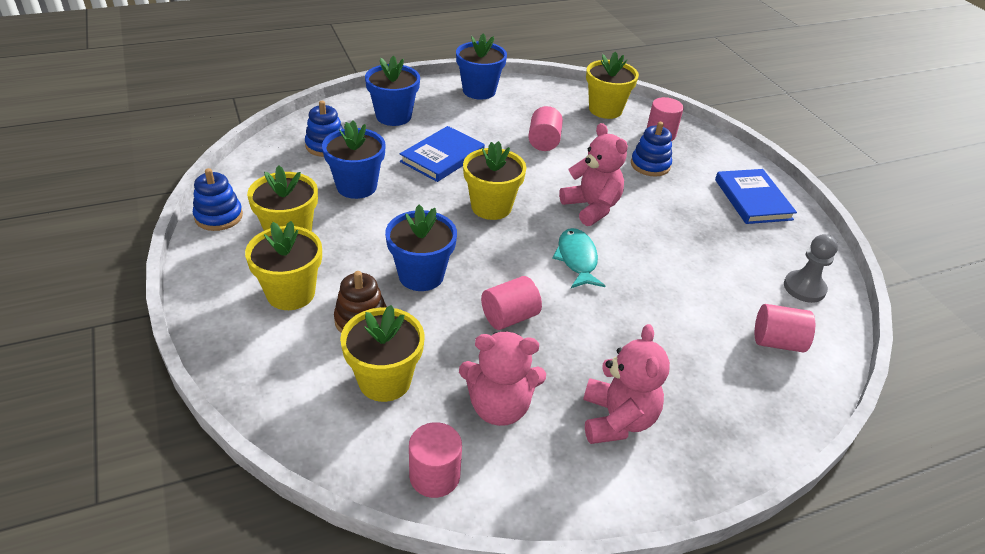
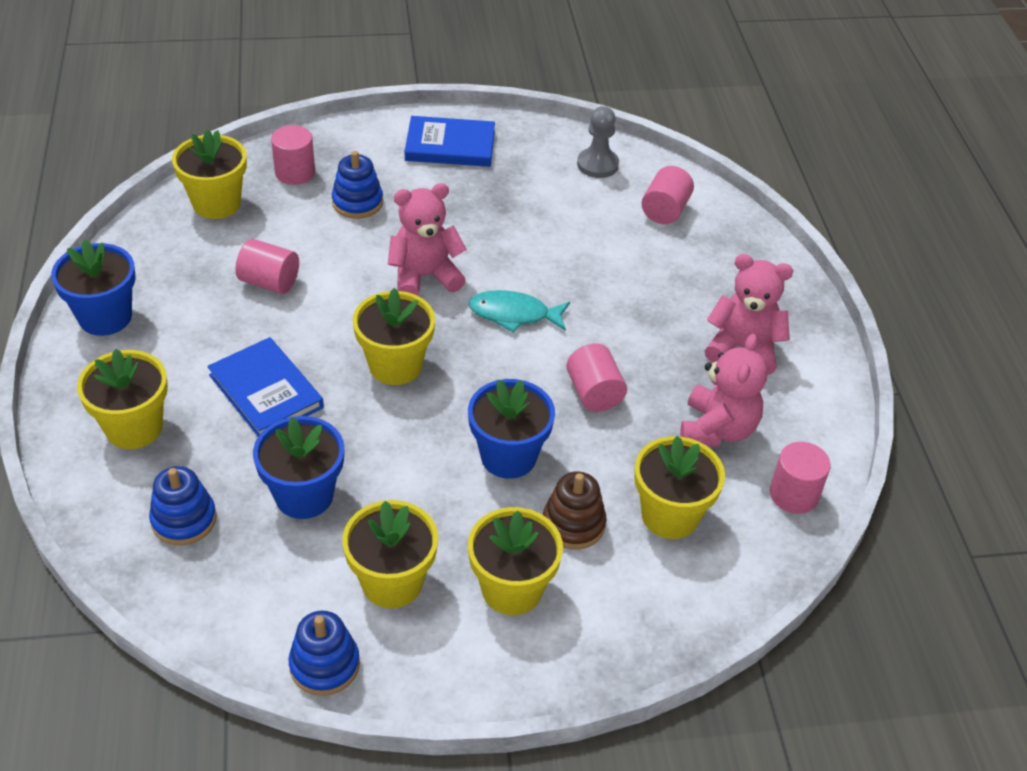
camera: 75 degrees left, 5 degrees up
(393, 116) = (134, 427): blue flower pot -> yellow flower pot

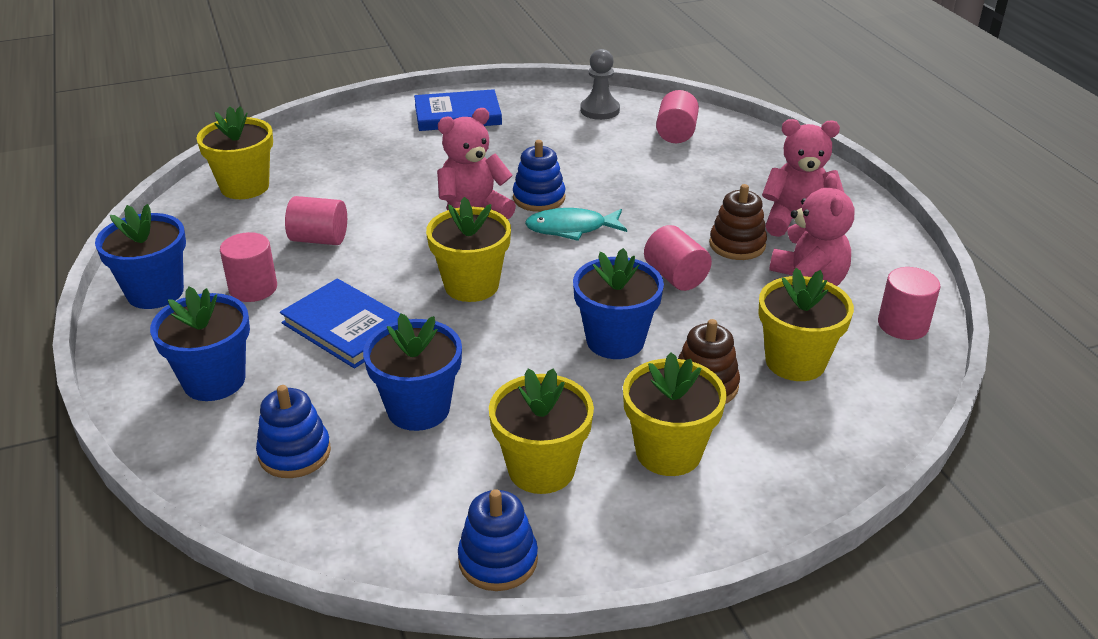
camera: 10 degrees left, 10 degrees down
(134, 427) = (214, 381): yellow flower pot -> blue flower pot
(295, 172) = (315, 153): pink cylinder -> pink cylinder (253, 288)
(357, 202) = (385, 167): blue stacking toy -> blue stacking toy (539, 198)
(670, 366) = (737, 245): none -> brown stacking toy

